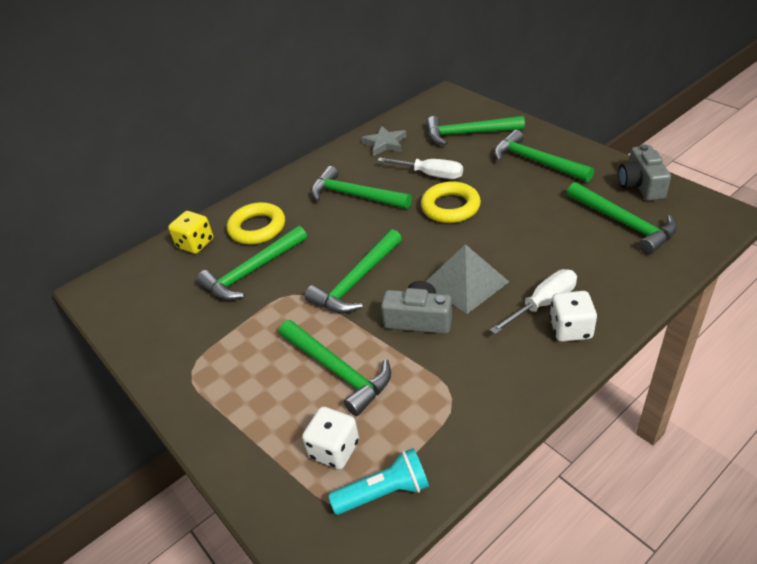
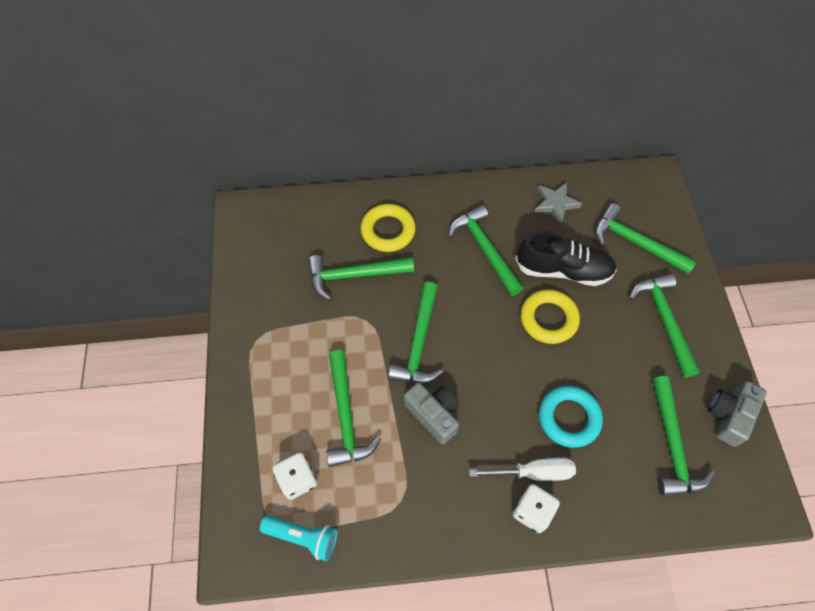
camera: 30 degrees right, 20 degrees up
(195, 244) = (334, 215): yellow dice -> none
(356, 281) = (418, 343): green hammer -> green hammer turned 60 degrees counterclockwise
(431, 175) = (563, 270): white screwdriver -> black shoe
(465, 282) = (495, 406): grey pyramid -> none
(532, 254) = (569, 418): none -> turquoise ring

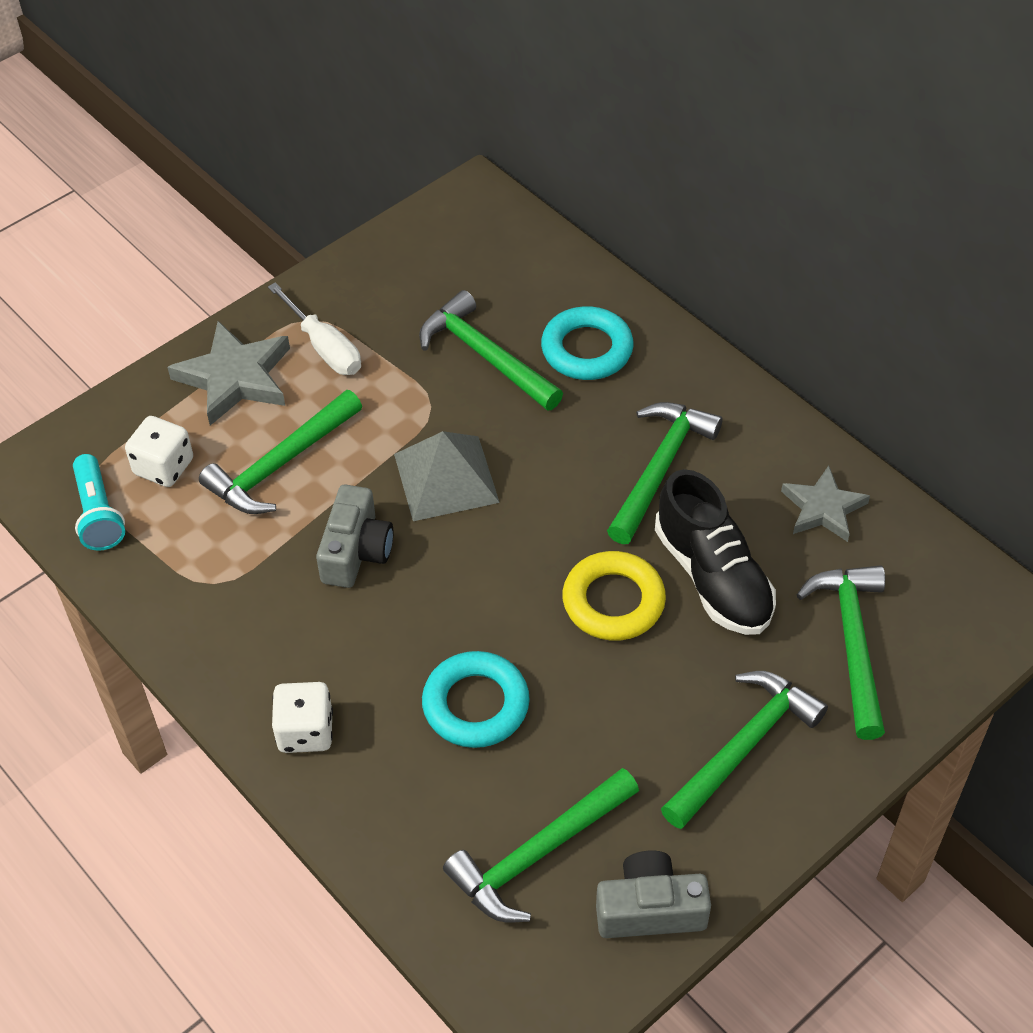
camera: 55 degrees right, 10 degrees down
(264, 402) = (235, 377): none -> grey star
(388, 231) = (587, 349): yellow ring -> turquoise ring
(418, 343) = (446, 478): green hammer -> grey pyramid
(534, 472) = (362, 705): white screwdriver -> white screwdriver (325, 348)

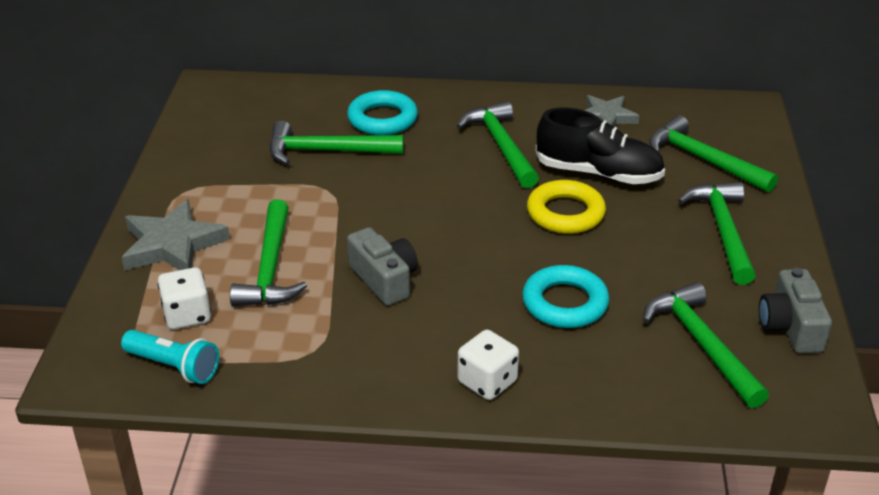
camera: 45 degrees left, 15 degrees down
(325, 348) = (215, 199): white screwdriver -> none
(446, 478) = (387, 215): grey pyramid -> none
(538, 854) = (701, 344): green hammer -> green hammer turned 150 degrees clockwise
(650, 909) = (790, 326): grey camera -> grey camera turned 45 degrees counterclockwise

